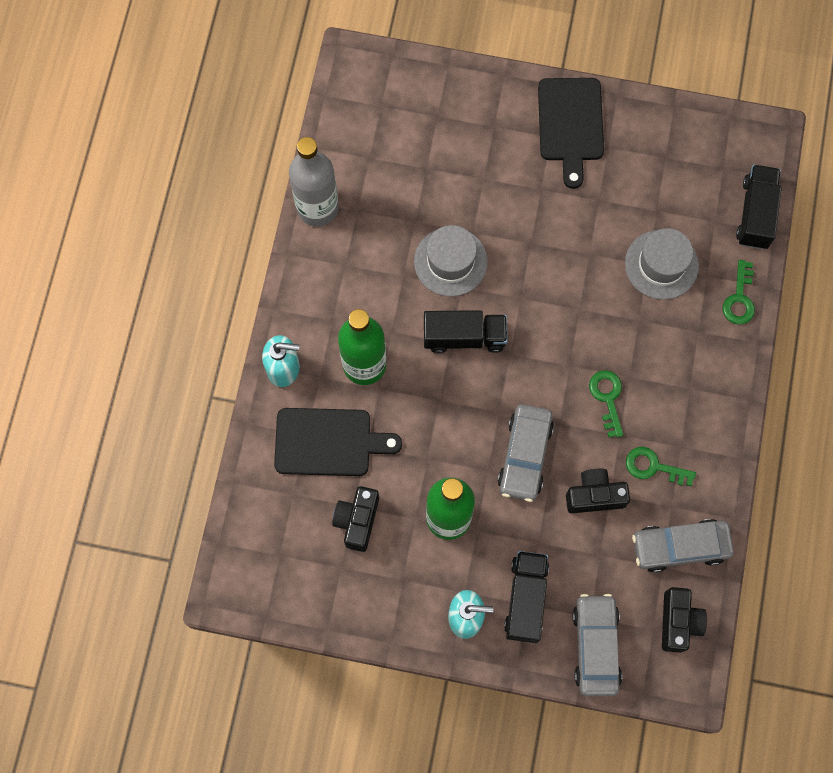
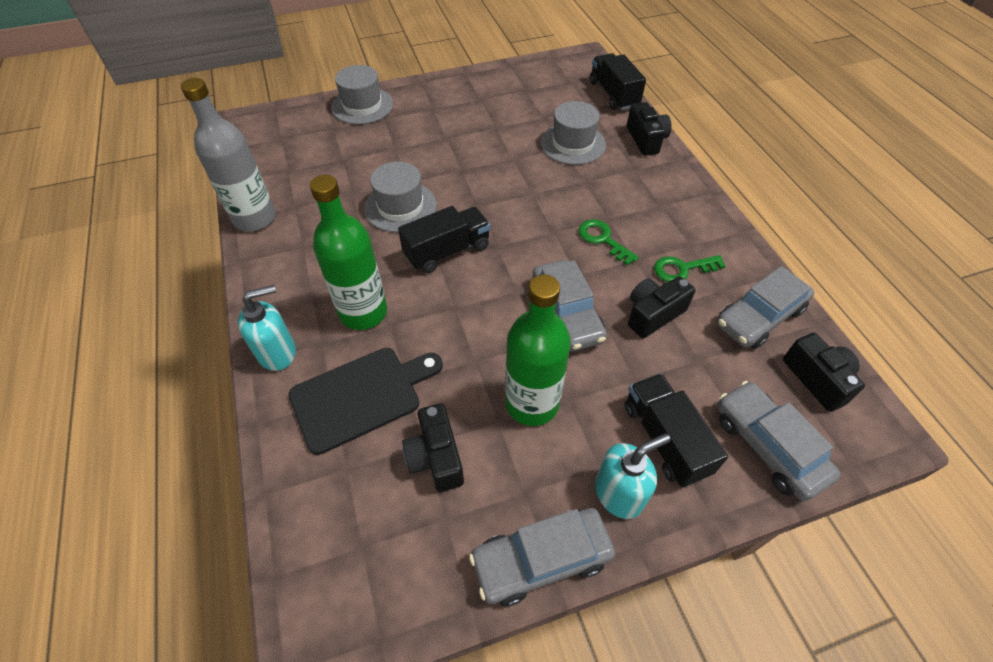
camera: 30 degrees left, 20 degrees down
(387, 628) = (541, 559): none -> grey car
(481, 95) = (362, 106): none -> grey hat
(570, 124) = (442, 97): black cutting board -> none
(739, 298) = (646, 140): green key -> black camera

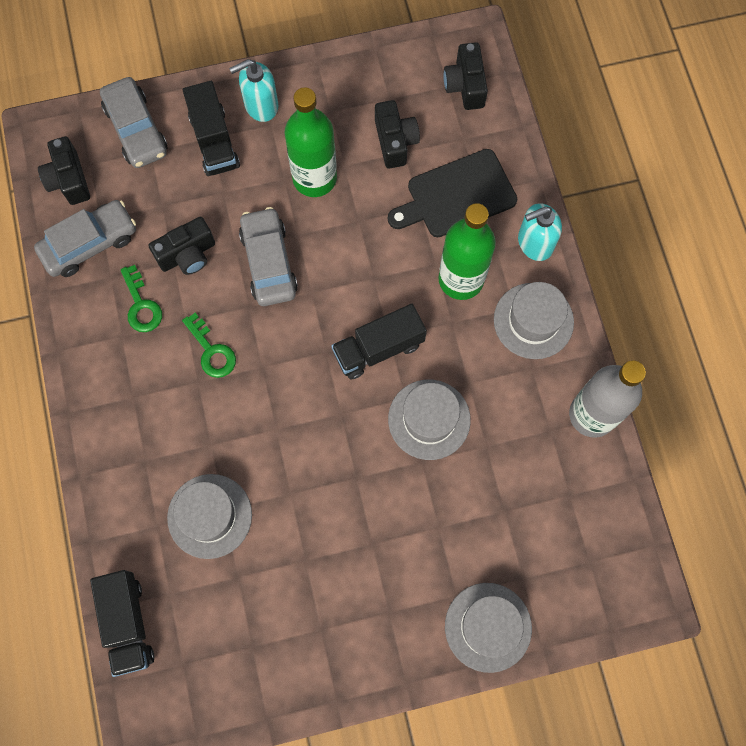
camera: 175 degrees left, 20 degrees up
(293, 282) = (533, 321): none -> grey hat
(541, 559) = (325, 69): grey car -> none
(646, 140) = (113, 515): black camera -> black camera (465, 85)
(682, 269) = (141, 305): green key -> green key turned 75 degrees clockwise

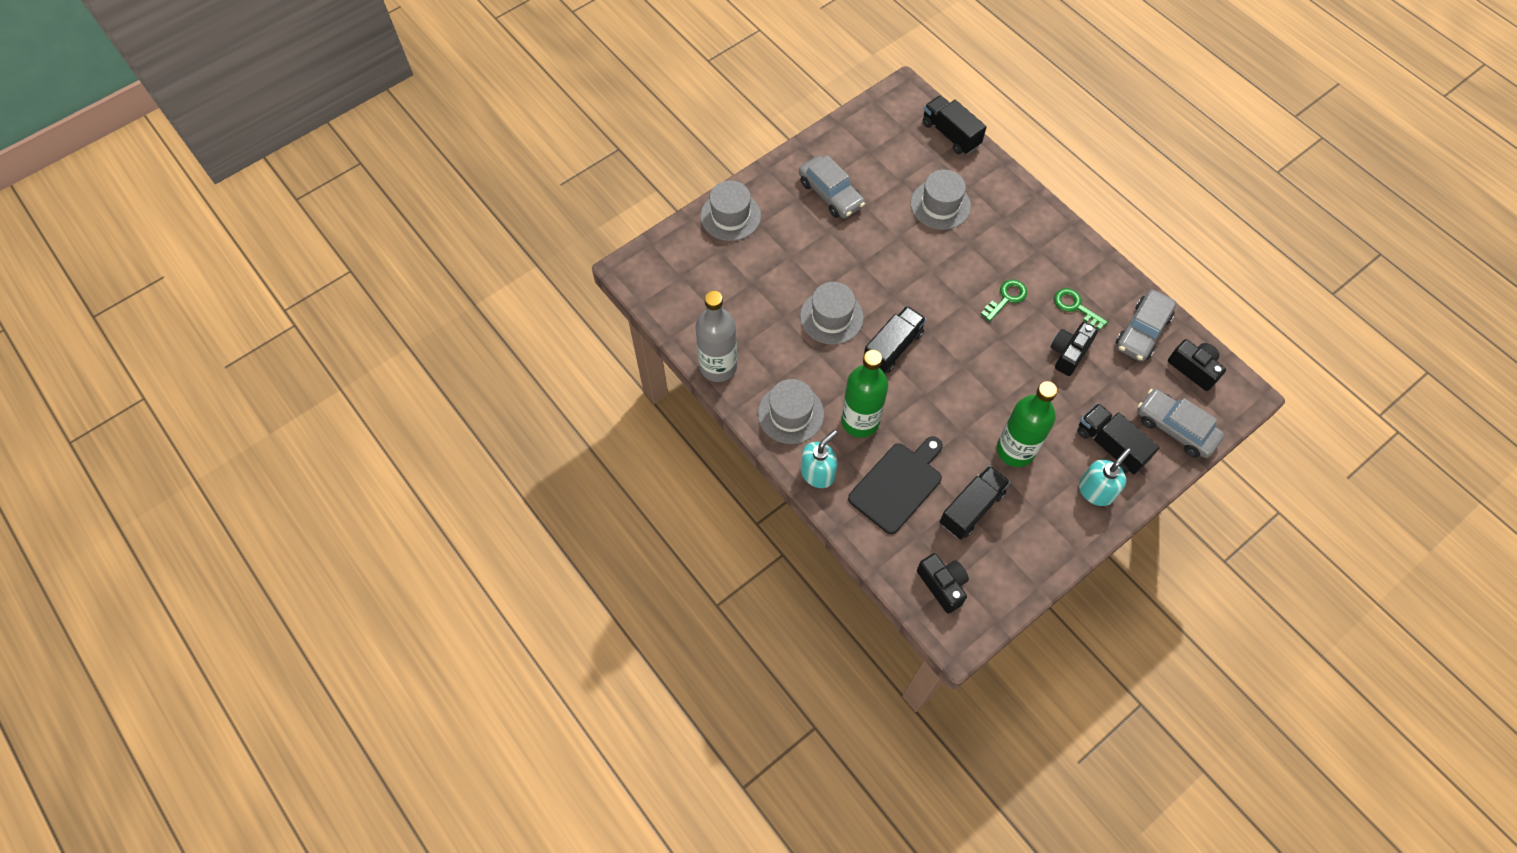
camera: 155 degrees right, 10 degrees down
(211, 351) = (1006, 298): green key -> green key turned 105 degrees clockwise
(269, 262) = (1007, 373): grey car -> grey car (830, 194)
(395, 141) = (971, 508): black camera -> black truck

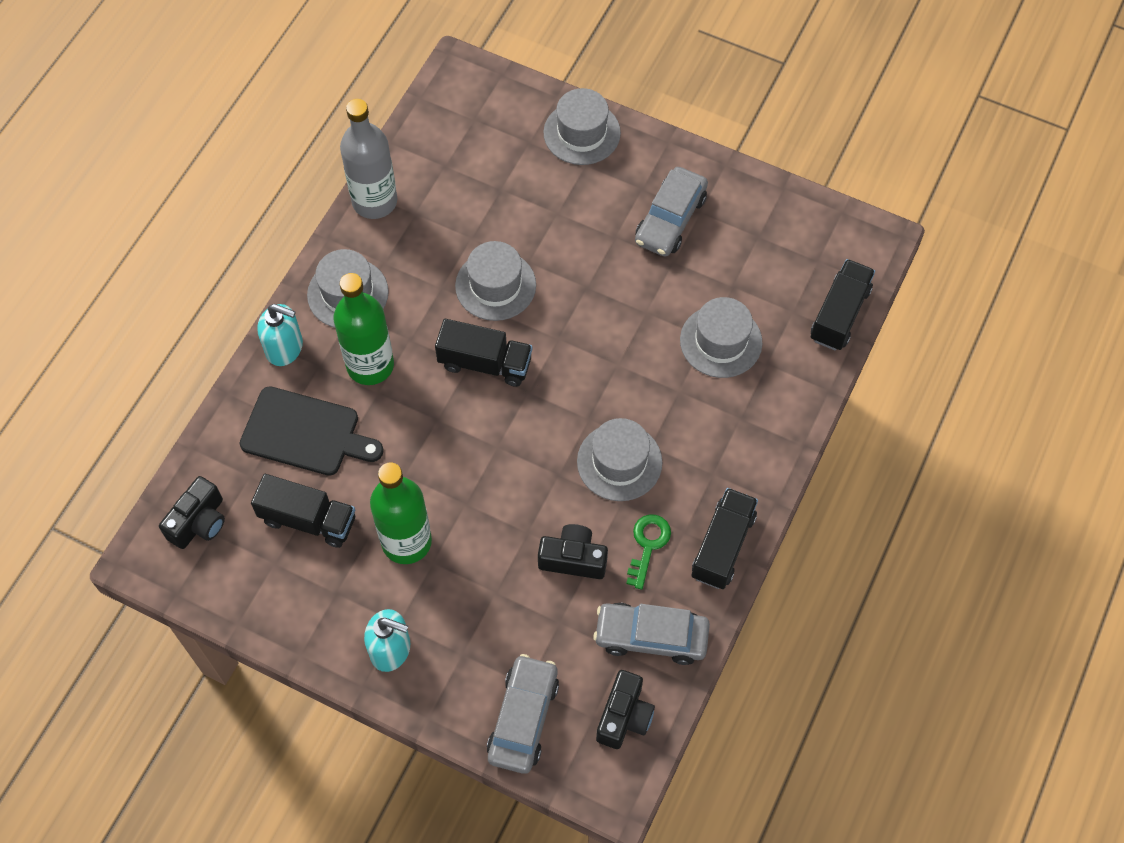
camera: 65 degrees right, 0 degrees up
(1006, 298) = (619, 462): green key -> grey hat
(1110, 445) = (462, 648): black truck -> black truck (723, 546)

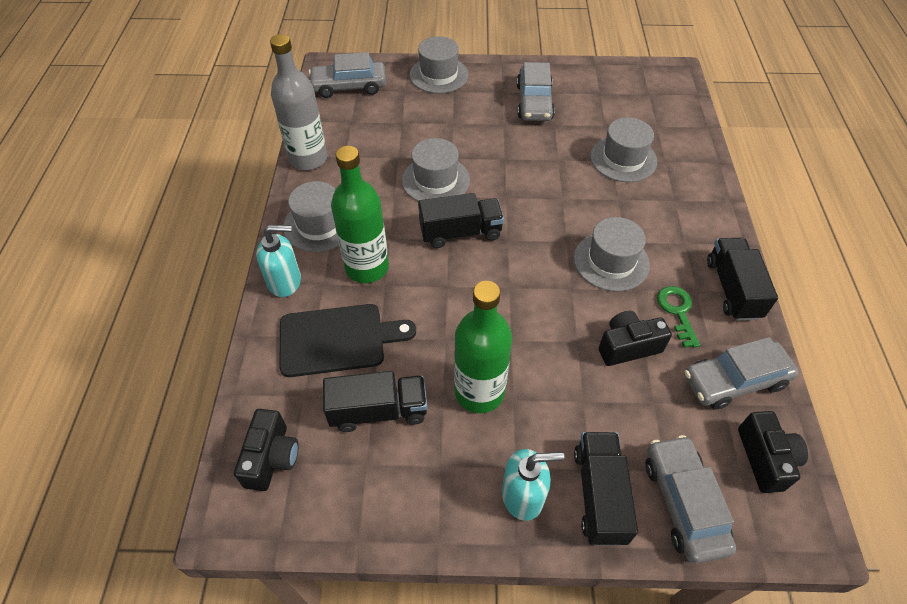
camera: 25 degrees left, 10 degrees down
(468, 111) = (349, 86): none -> grey car
(839, 314) = (687, 117): black truck -> black truck (599, 495)

